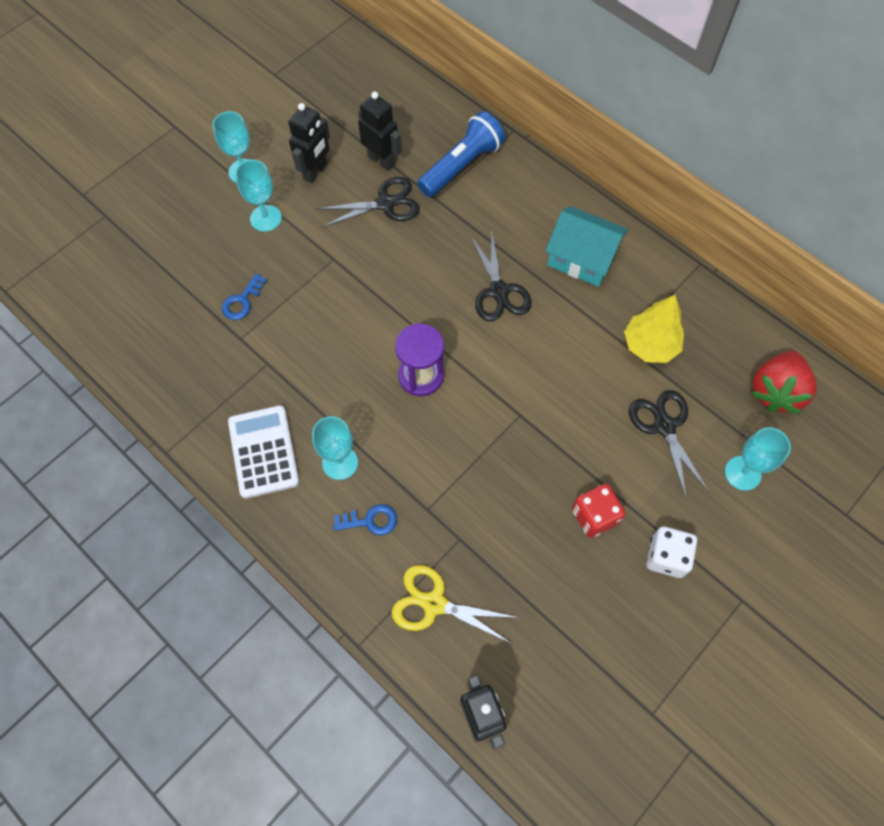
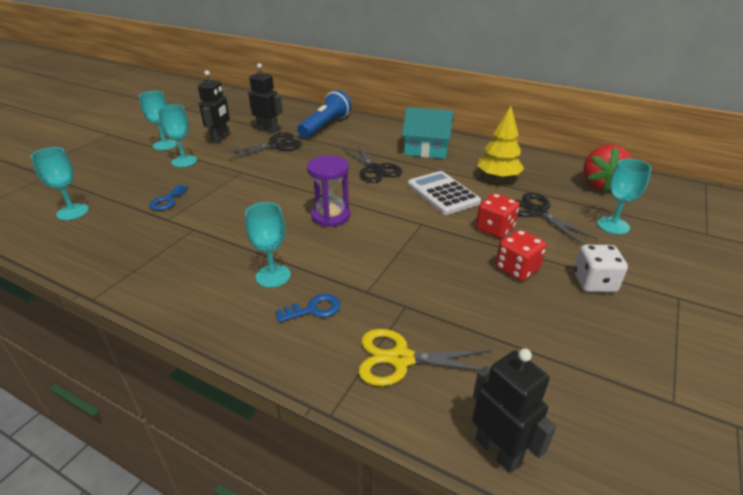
camera: 15 degrees left, 30 degrees down
(139, 300) = (73, 212): none -> turquoise goblet
(264, 452) = (196, 281): white calculator -> white calculator (443, 193)
(600, 445) = (495, 229): none -> red dice

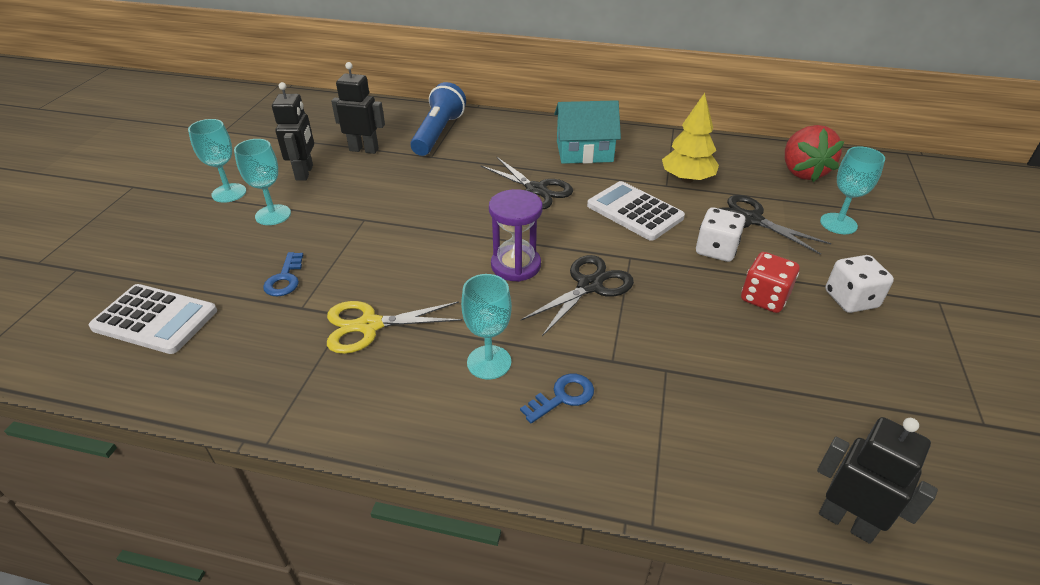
camera: 15 degrees left, 5 degrees up
(73, 212) = (155, 320): turquoise goblet -> white calculator
(276, 145) = (388, 171): black scissors -> black scissors (589, 286)
(401, 359) = (695, 438): yellow scissors -> yellow scissors (369, 326)
(495, 229) = (716, 250): red dice -> white dice

